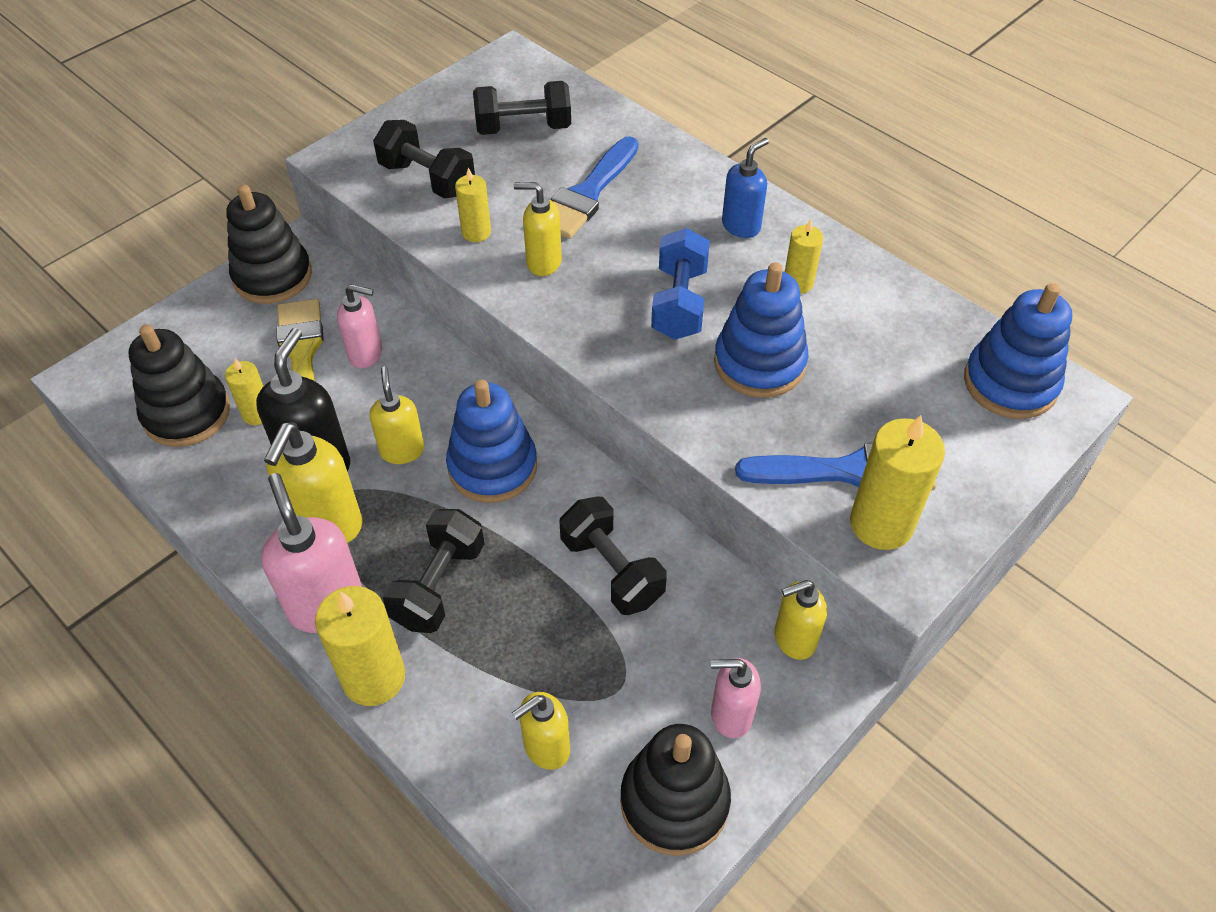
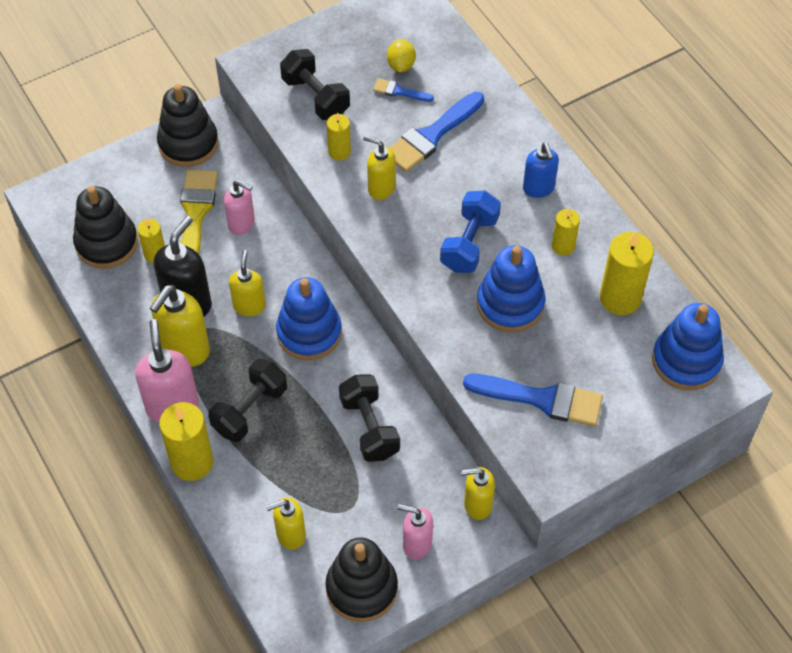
camera: 15 degrees right, 5 degrees up
(523, 128) = (401, 65): black dumbbell -> yellow lemon
(531, 155) = (399, 91): none -> blue brush
(741, 226) = (538, 188): blue soap dispenser -> blue soap dispenser turned 105 degrees clockwise
(881, 524) = (549, 441): yellow candle -> yellow candle (620, 298)

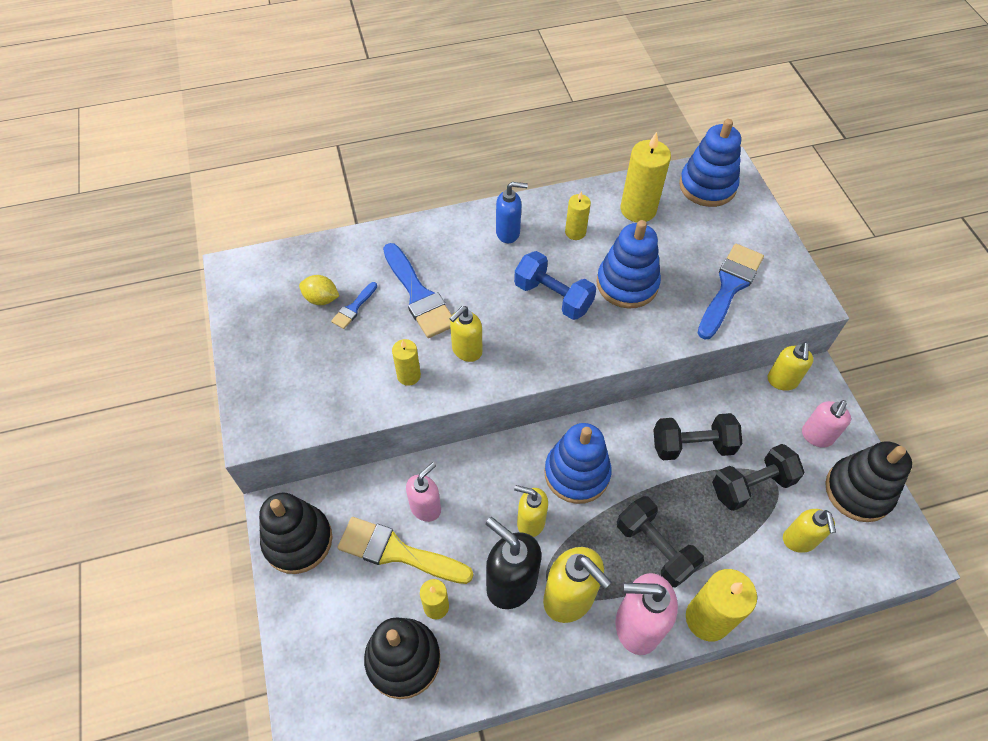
camera: 75 degrees left, 0 degrees up
(315, 97) = (328, 381): black dumbbell -> black dumbbell (751, 485)

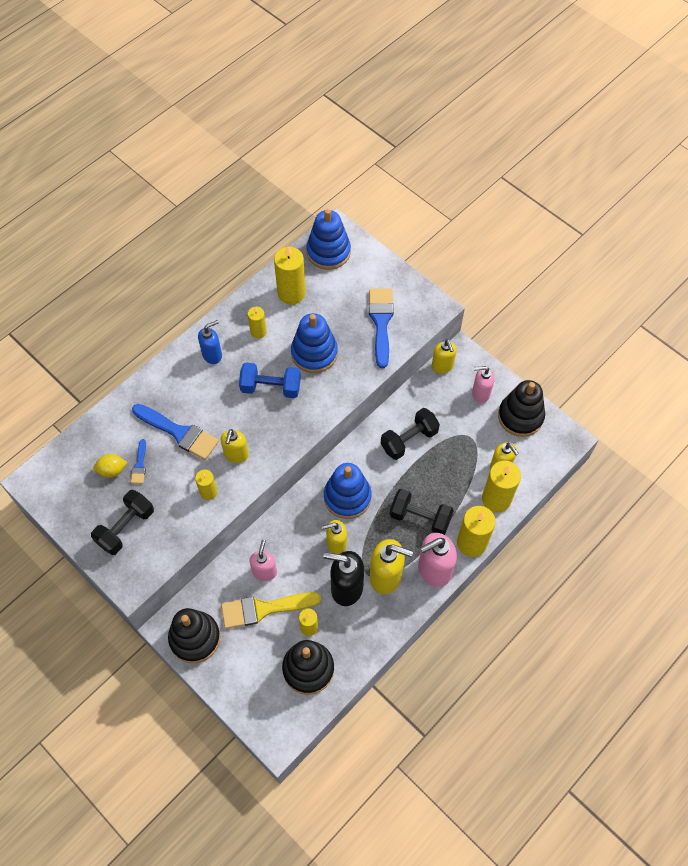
camera: 30 degrees left, 5 degrees up
(751, 485) = (457, 446): black dumbbell -> black dumbbell (126, 528)
(771, 579) = (496, 499): none -> yellow candle
(816, 436) = (480, 393): pink soap dispenser -> pink soap dispenser turned 90 degrees clockwise

